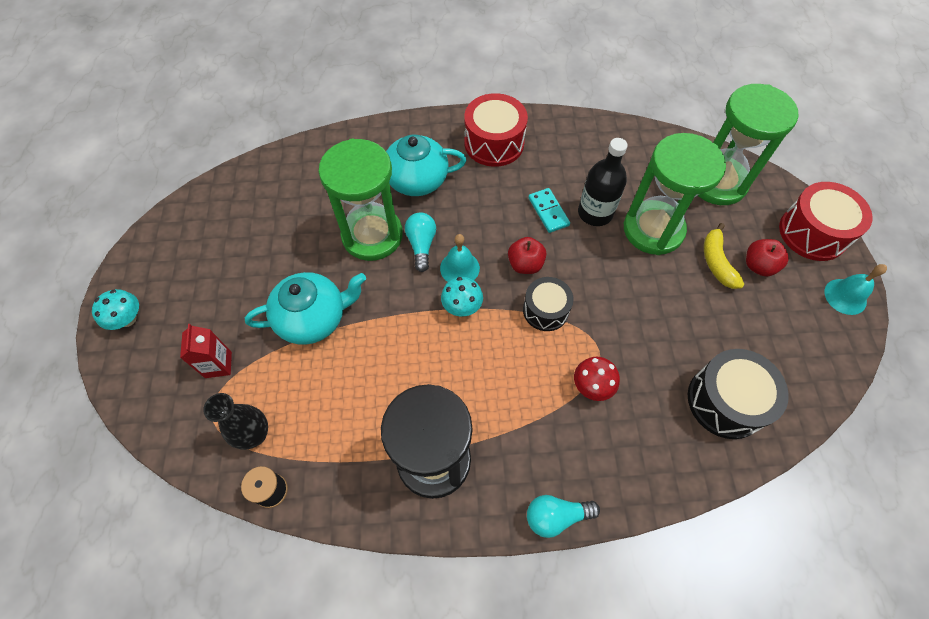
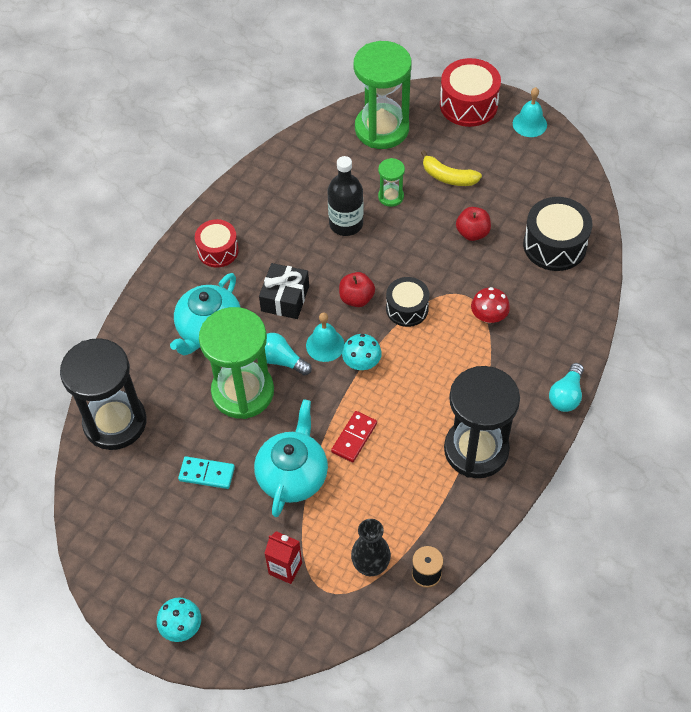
camera: 55 degrees left, 5 degrees down
(290, 170) = (115, 422): none -> black hourglass
(380, 344) = (354, 437): none -> red domino
(484, 213) = (285, 298): none -> black gift
(494, 143) = (218, 250): red drum -> red drum, size x0.65
(548, 211) = (319, 254): turquoise domino -> turquoise domino (207, 474)
(653, 230) = (391, 196): green hourglass -> green hourglass, size x0.45
(758, 266) = (470, 155): red apple -> red apple (472, 233)

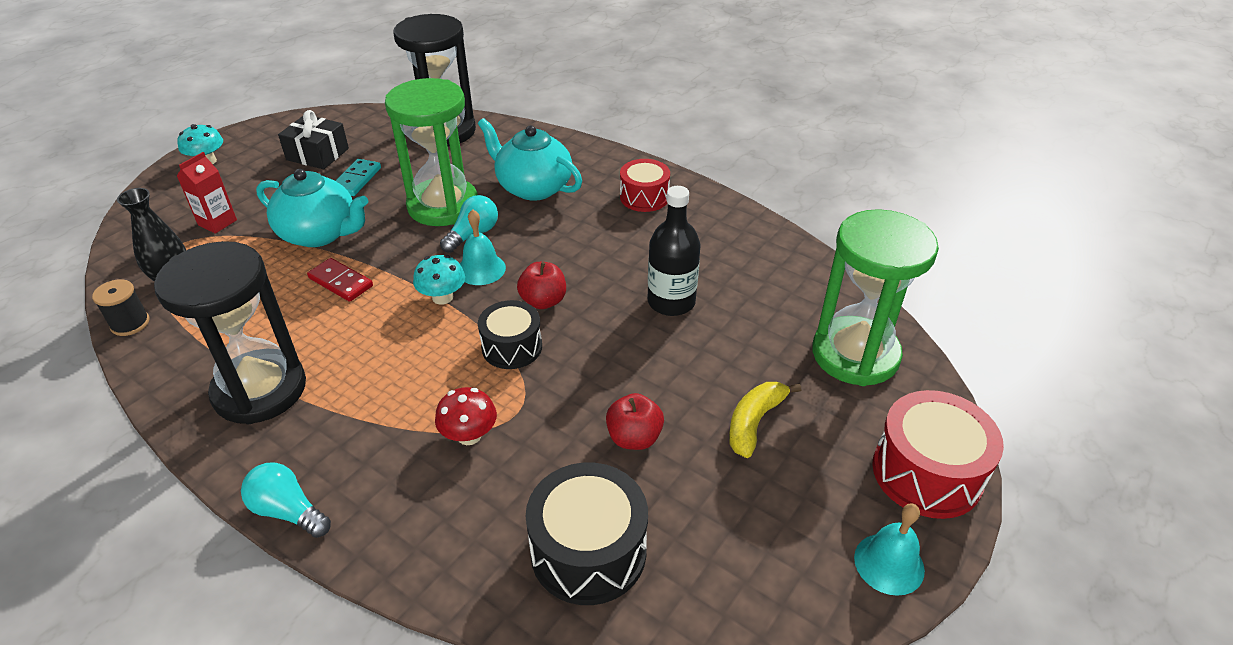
camera: 95 degrees right, 15 degrees down
(285, 298) = (561, 242): black gift -> black gift (317, 154)
(391, 196) = (717, 351): green hourglass -> none

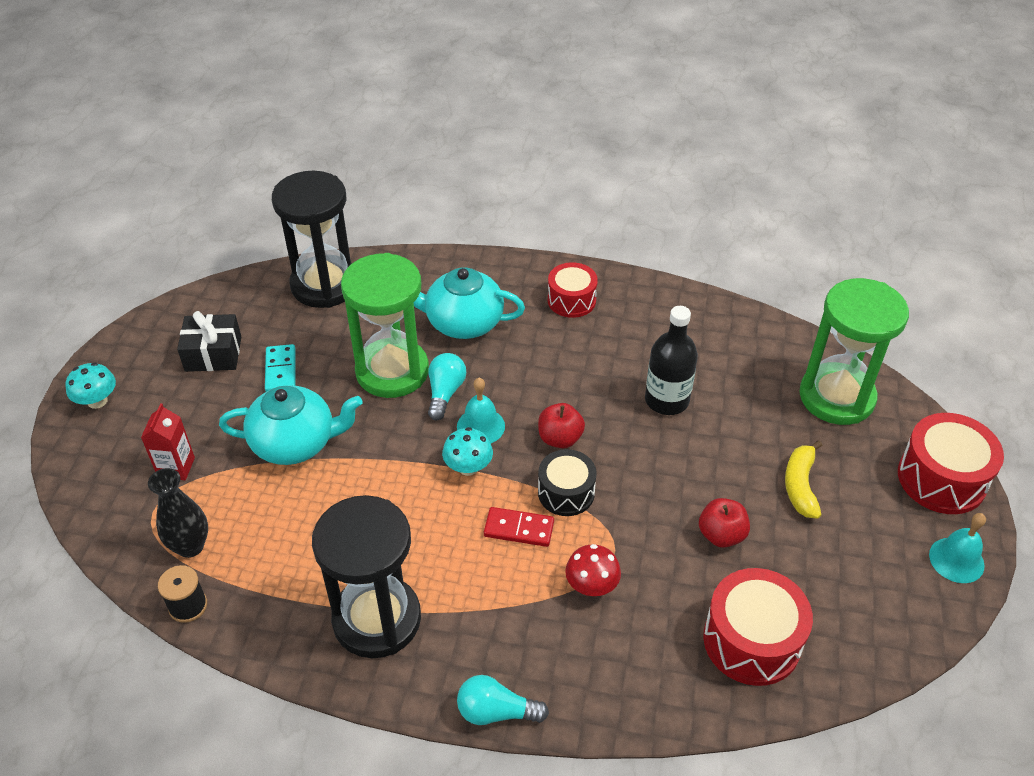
camera: 25 degrees left, 5 degrees up
(341, 282) = (360, 486): red domino -> red domino (519, 529)
(588, 551) = (752, 640): black drum -> red drum

